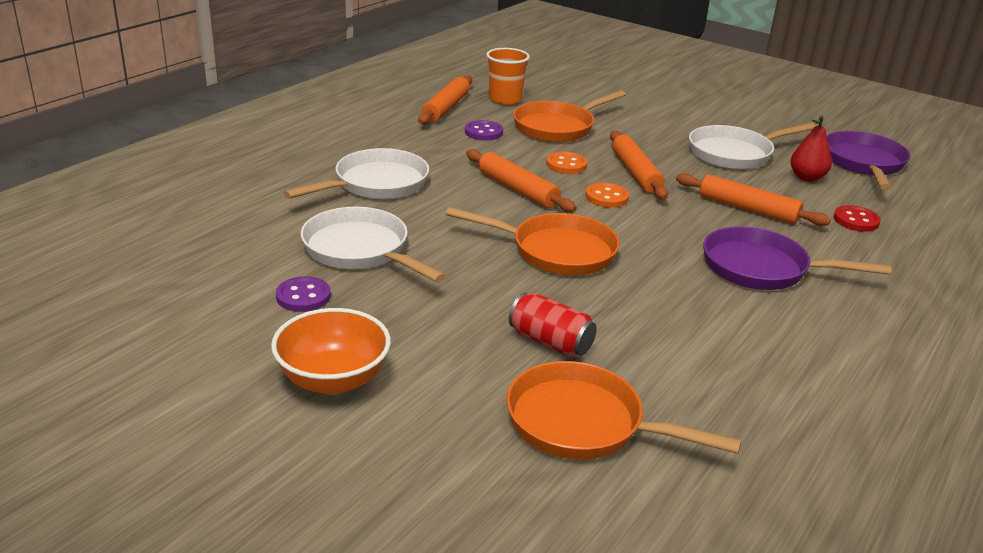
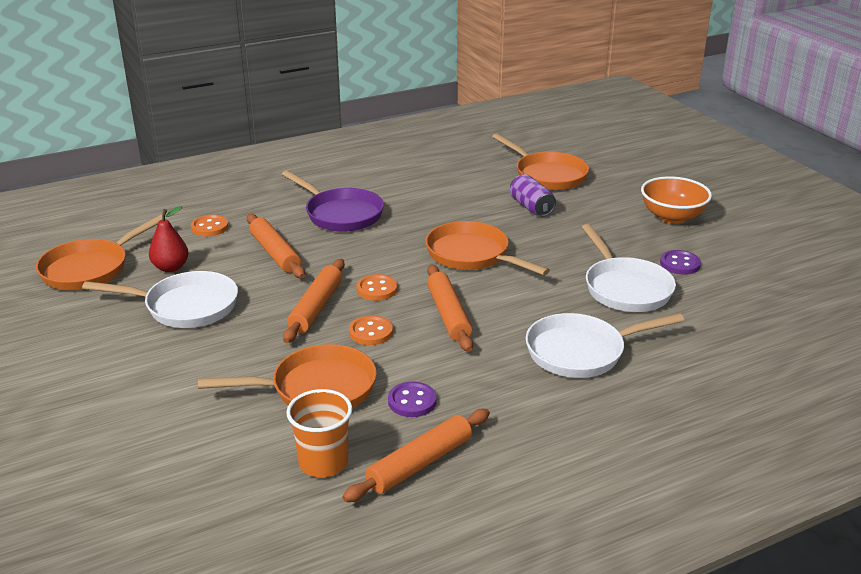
camera: 150 degrees left, 0 degrees up
(550, 342) = (531, 207): red can -> purple can
(856, 220) = (209, 227): red button -> orange button
(863, 163) = (90, 269): purple pan -> orange pan

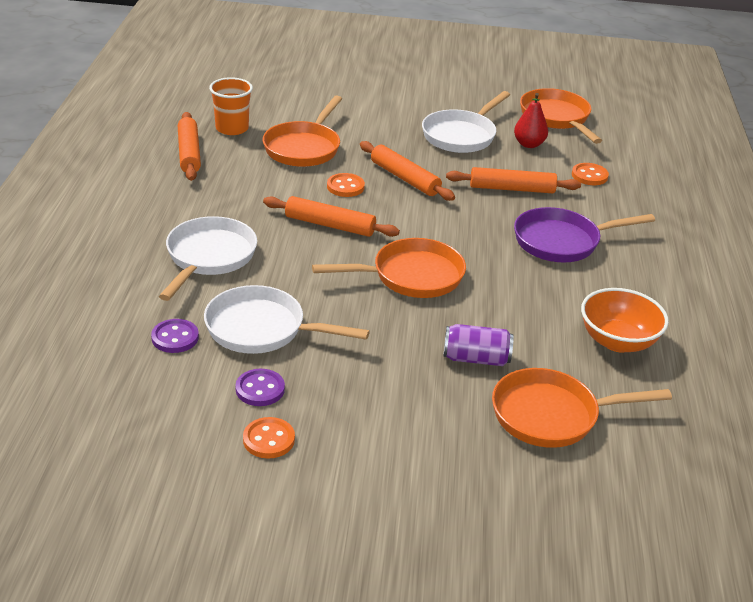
camera: 120 degrees right, 5 degrees up
(377, 289) = (403, 210): orange button -> orange button (268, 439)
(412, 401) = (247, 172): purple button -> purple button (175, 338)
(672, 217) = (355, 451): orange bowl -> orange bowl (617, 341)

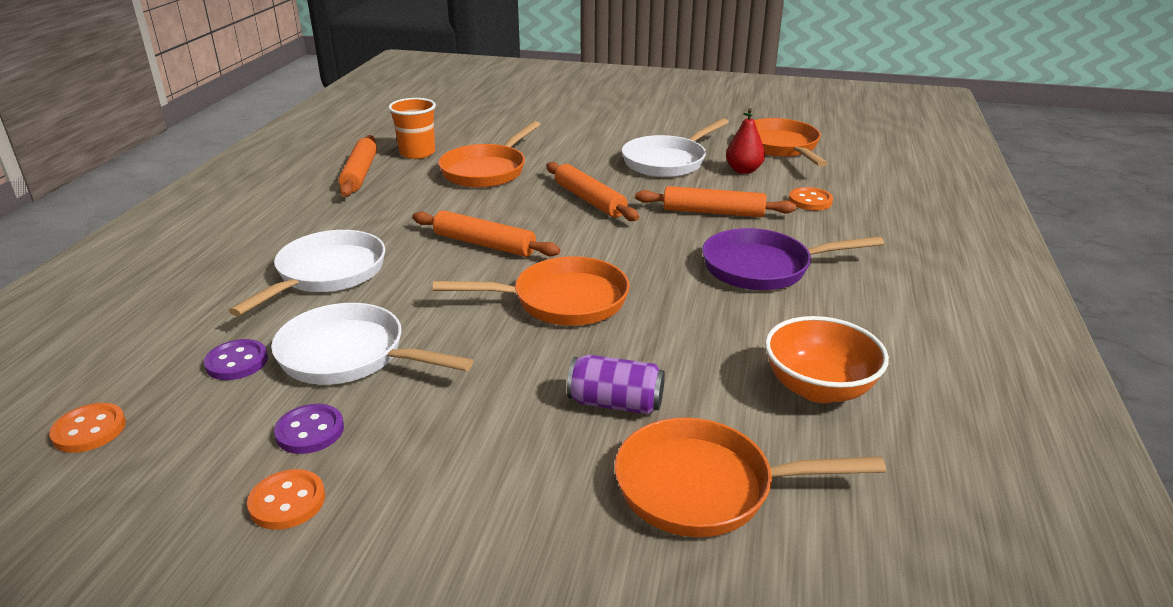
camera: 10 degrees right, 5 degrees down
(345, 187) = (518, 207): orange button -> orange button (89, 430)

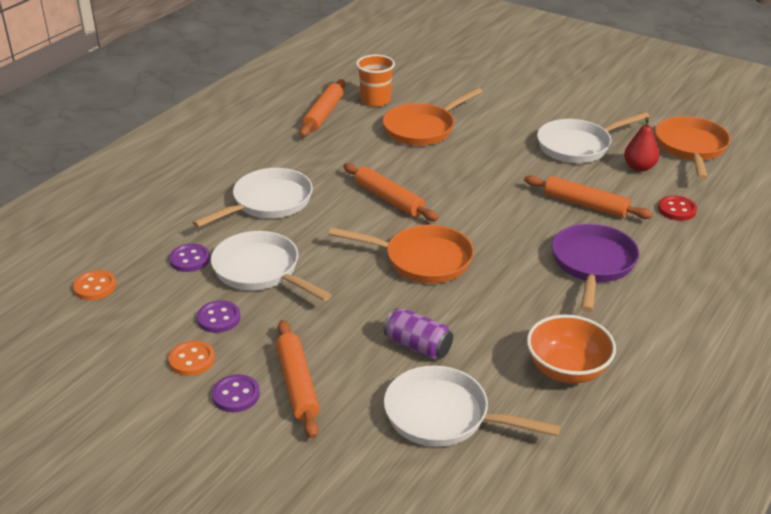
camera: 20 degrees right, 5 degrees up
(380, 538) = (236, 395): none -> purple button
(589, 200) = (490, 173): orange rolling pin -> orange rolling pin (297, 384)
(704, 487) = (443, 416): orange pan -> white pan
(763, 268) = (592, 264): purple pan -> purple pan turned 90 degrees clockwise
(810, 201) = (677, 210): orange button -> red button

